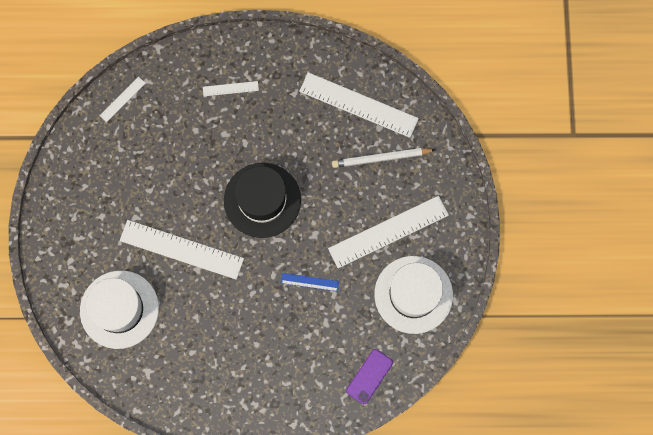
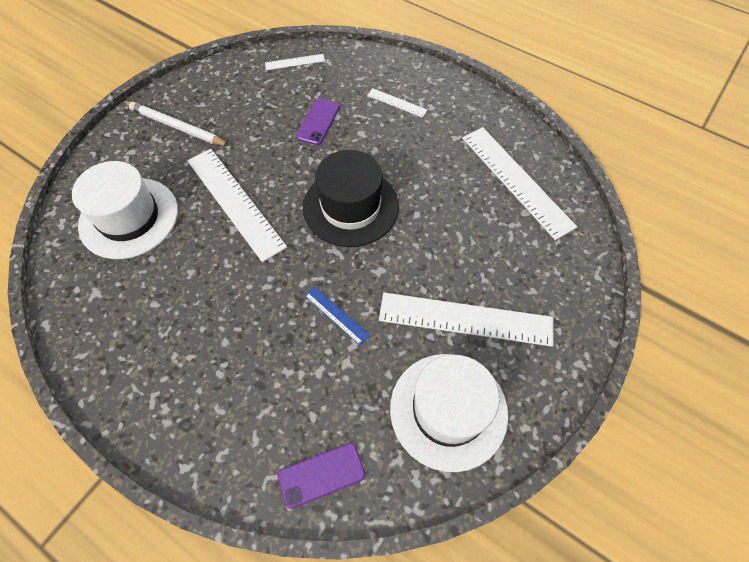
camera: 35 degrees right, 15 degrees down
(185, 144) = (318, 121): none -> purple phone
(381, 158) = (508, 241): white pencil -> white pencil (178, 127)

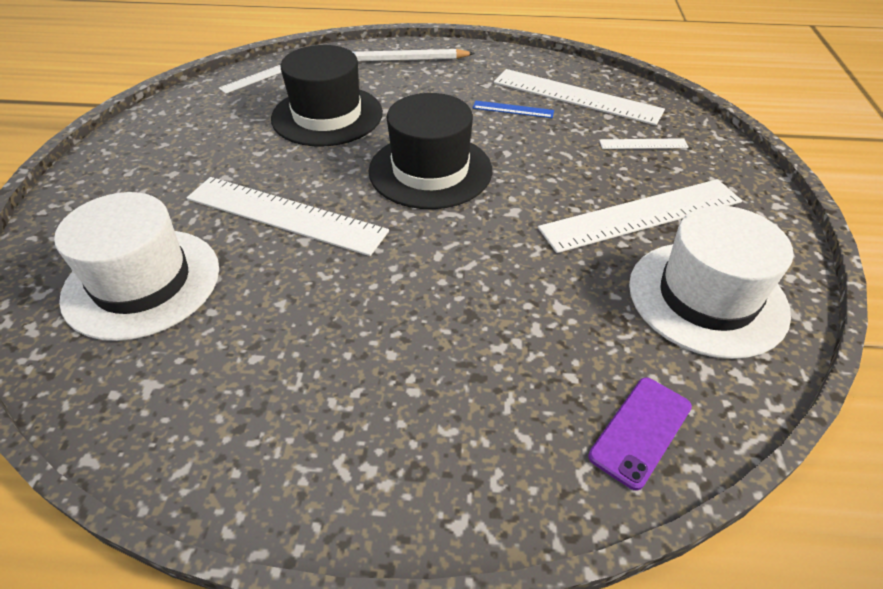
camera: 30 degrees left, 15 degrees down
(178, 127) = (146, 173): white pencil -> white pencil (405, 60)
(318, 121) = (327, 115): purple phone -> black hat
(336, 315) = (505, 268): blue ruler -> blue ruler (513, 109)
(397, 103) = (401, 77): white ruler -> white ruler (643, 144)

